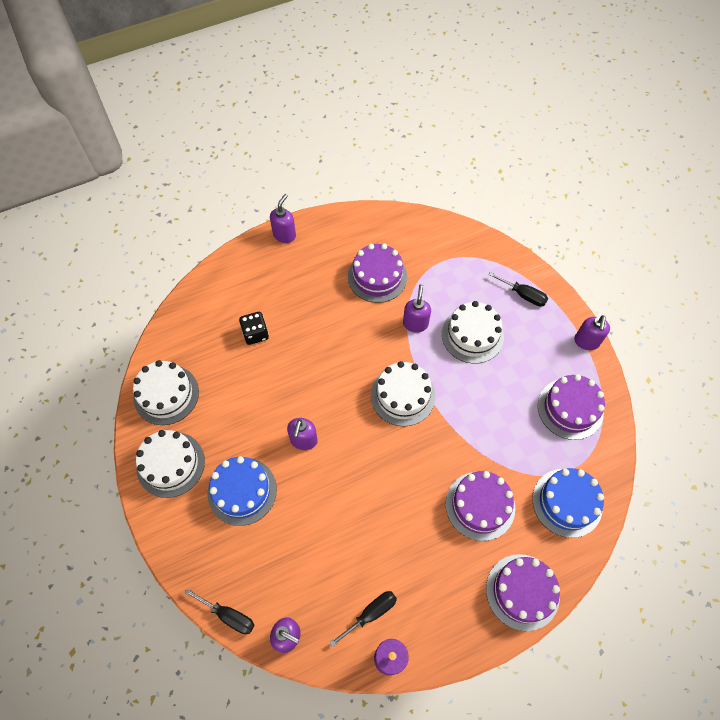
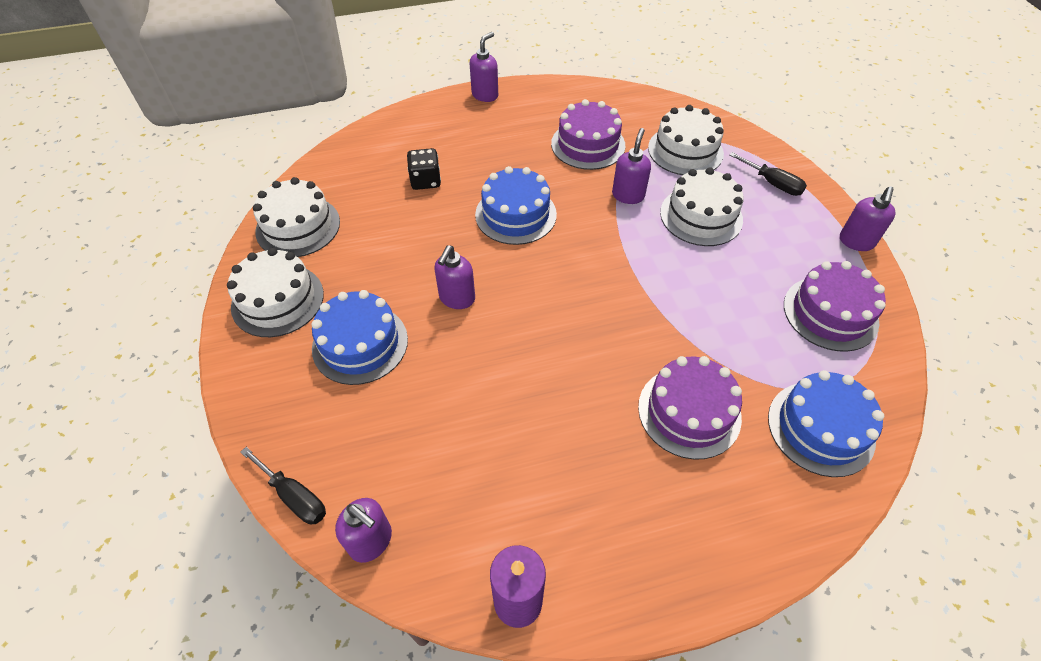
camera: 10 degrees right, 10 degrees down
(332, 356) = (515, 214): none -> blue cake
(371, 613) = (503, 530): black screwdriver -> none
(403, 395) = (599, 267): white cake -> white cake (685, 150)
(522, 592) = (743, 540): purple cake -> none

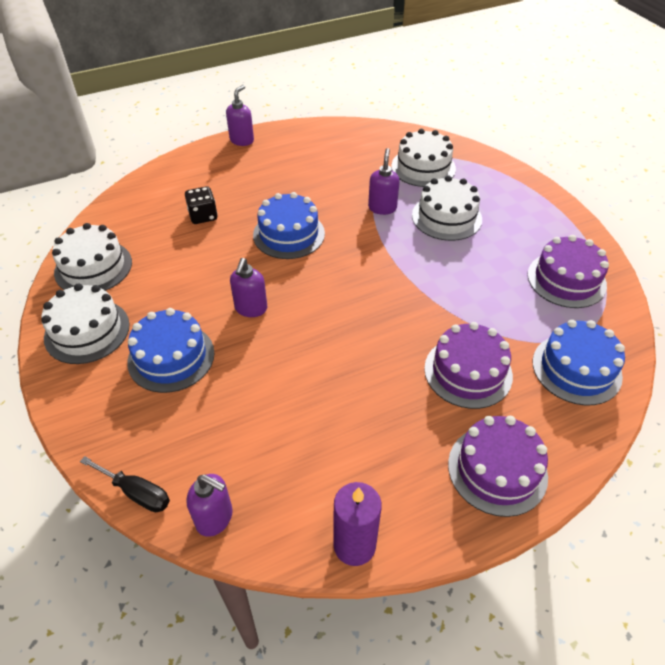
camera: 10 degrees left, 5 degrees down
(588, 144) = (340, 171): purple cake -> purple cake (497, 469)
(772, 183) = (500, 185): black screwdriver -> none
(856, 242) = (575, 222): purple soap dispenser -> none

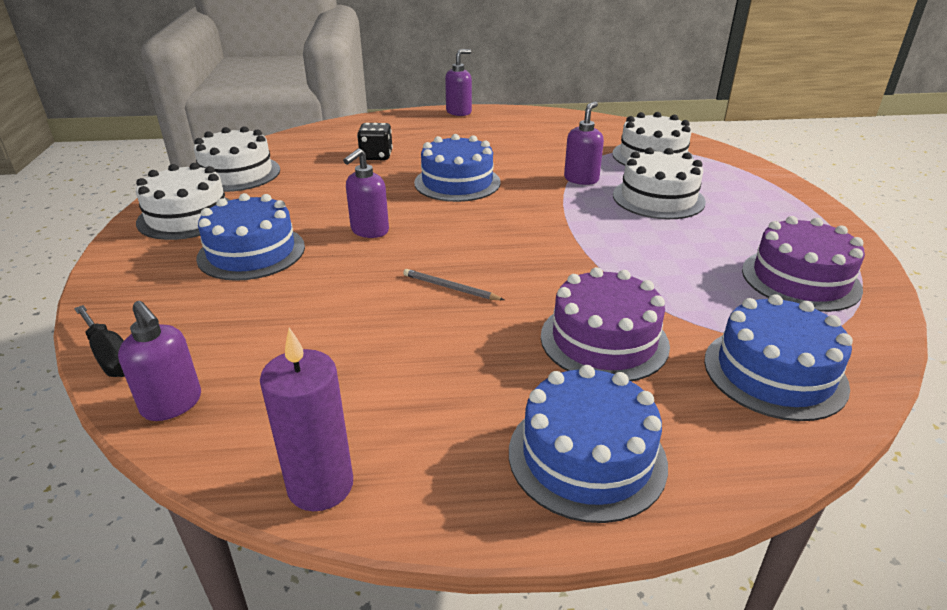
camera: 20 degrees right, 15 degrees down
(344, 352) = (450, 288): none -> grey pencil
(497, 469) = (586, 456): purple cake -> blue cake

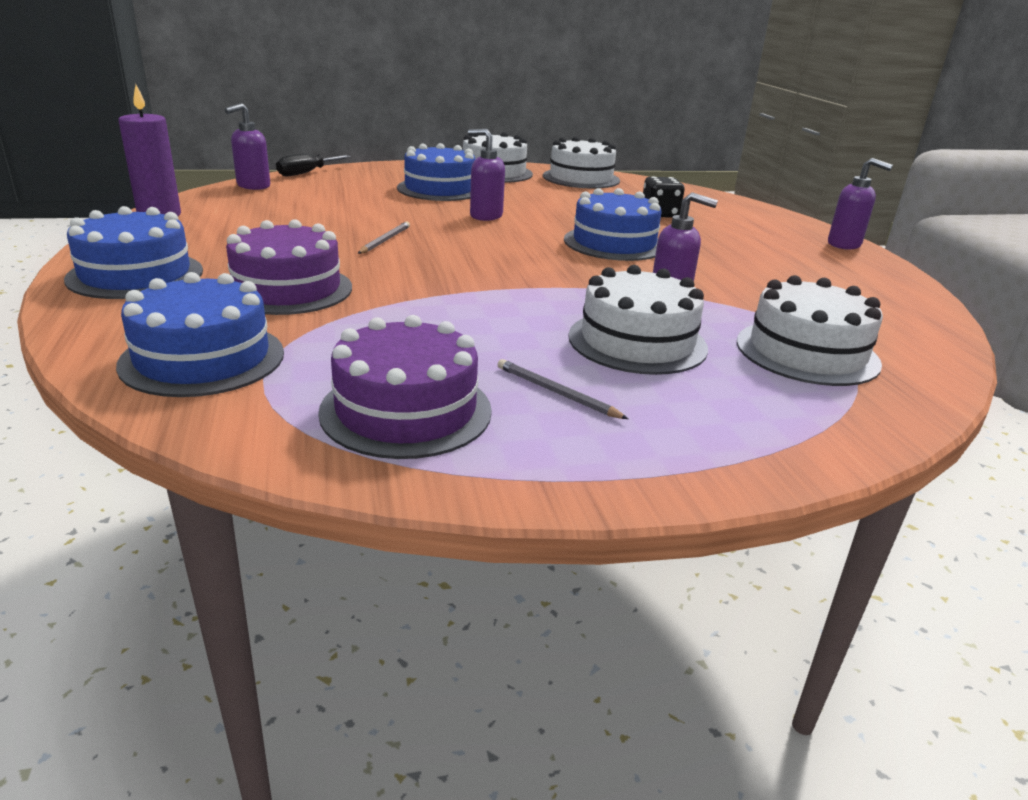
camera: 80 degrees right, 5 degrees down
(745, 230) = (556, 392): none -> grey pencil

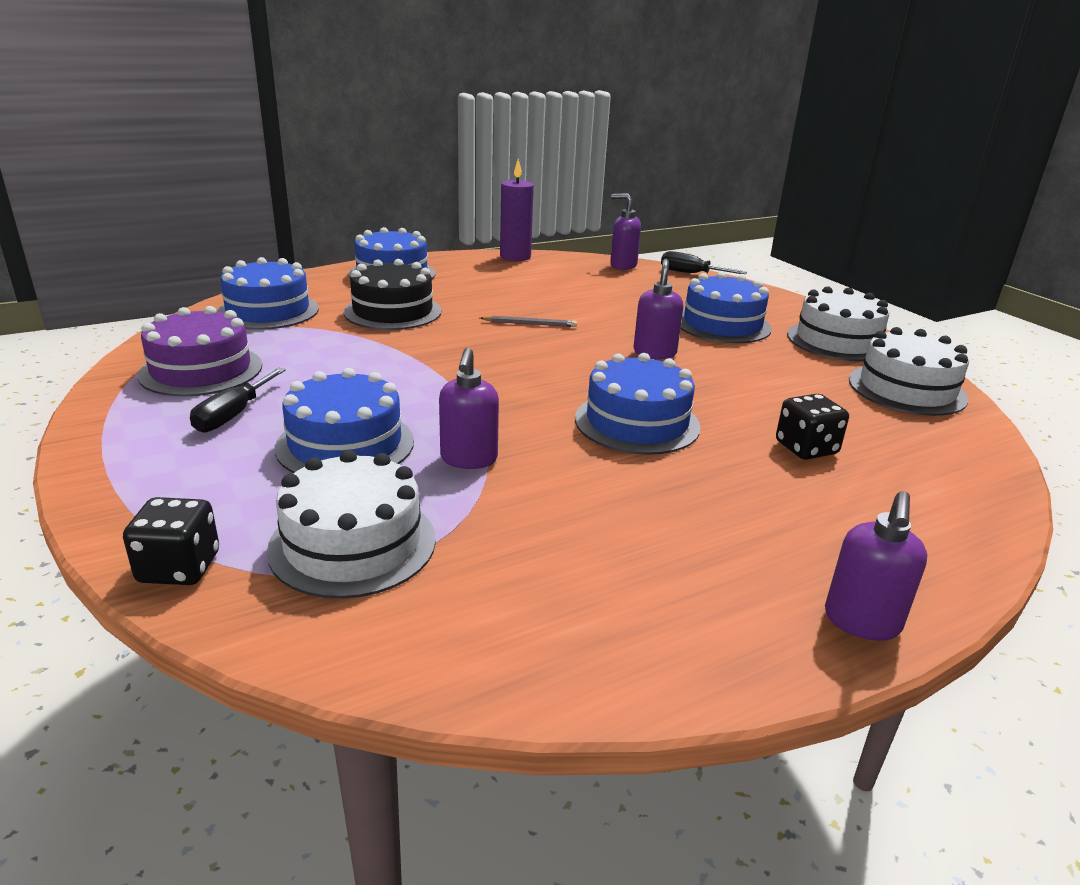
camera: 75 degrees right, 0 degrees up
(287, 289) = (393, 311): purple cake -> black cake
(556, 392) = (233, 415): grey pencil -> black screwdriver
(637, 342) = (345, 444): white cake -> blue cake
(865, 424) = (179, 567): none -> black dice

